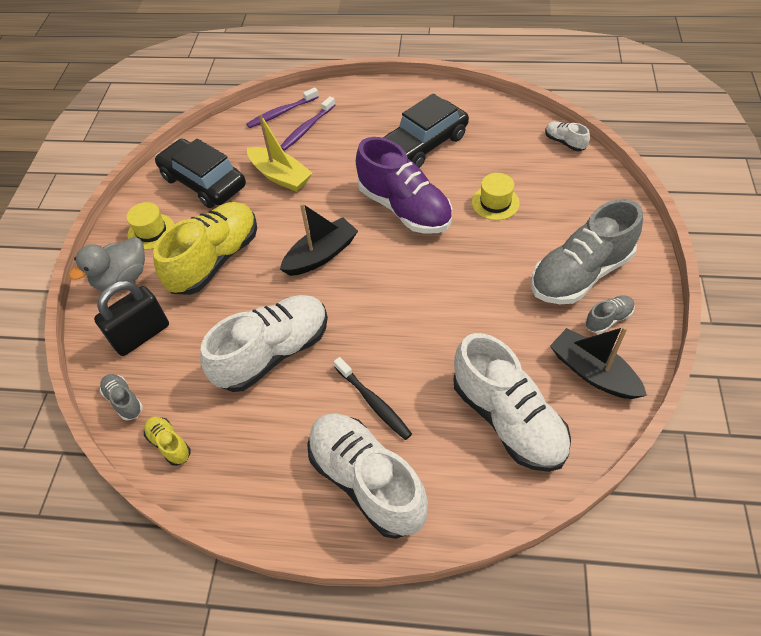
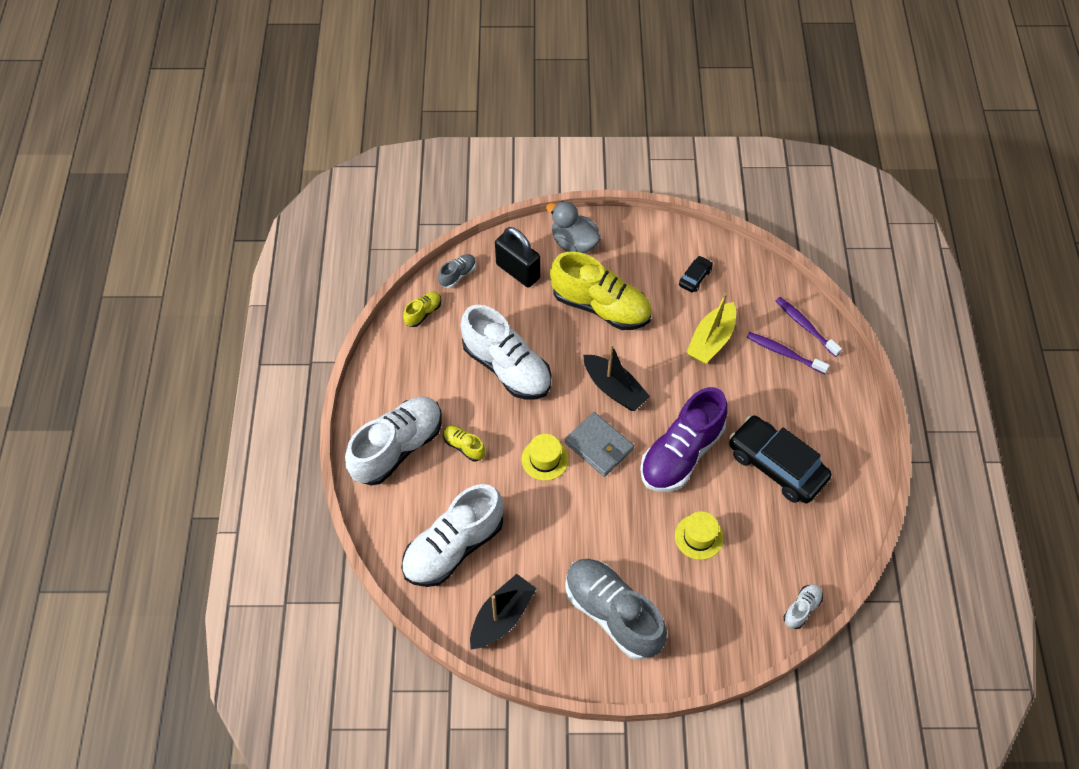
camera: 80 degrees right, 5 degrees up
(151, 231) = (628, 251): yellow hat -> yellow hat (545, 459)
(203, 182) = (695, 277): black car -> black car, size x0.45
(373, 402) = (464, 446): black toothbrush -> yellow shoe
(388, 272) = (599, 446): none -> grey wallet
(608, 319) = (560, 635): grey shoe -> none

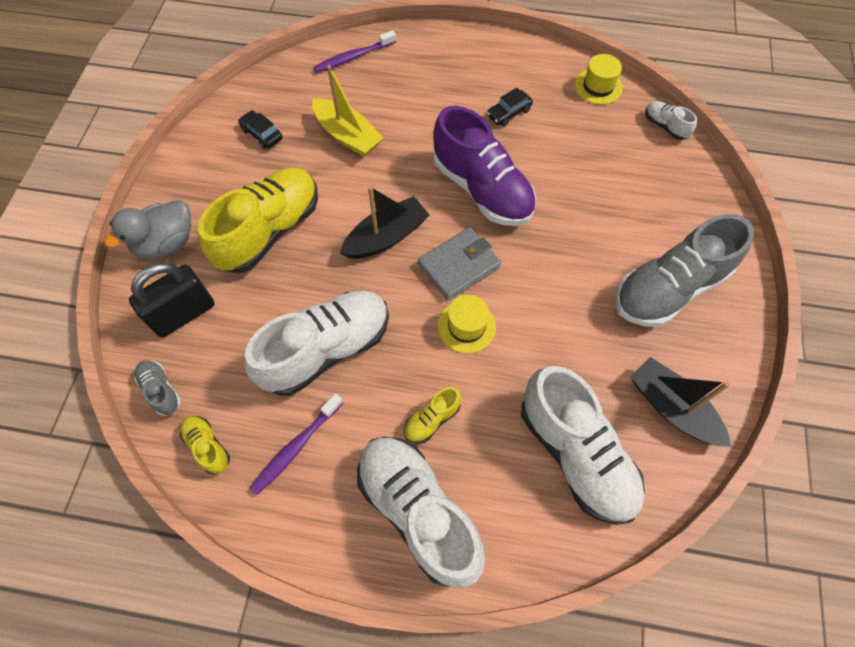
camera: 80 degrees left, 5 degrees up
(699, 537) = (582, 193): yellow hat -> yellow hat (598, 86)
(777, 465) = (508, 113): black car -> black car, size x0.45
(784, 353) = (380, 80): purple toothbrush -> purple toothbrush (296, 447)

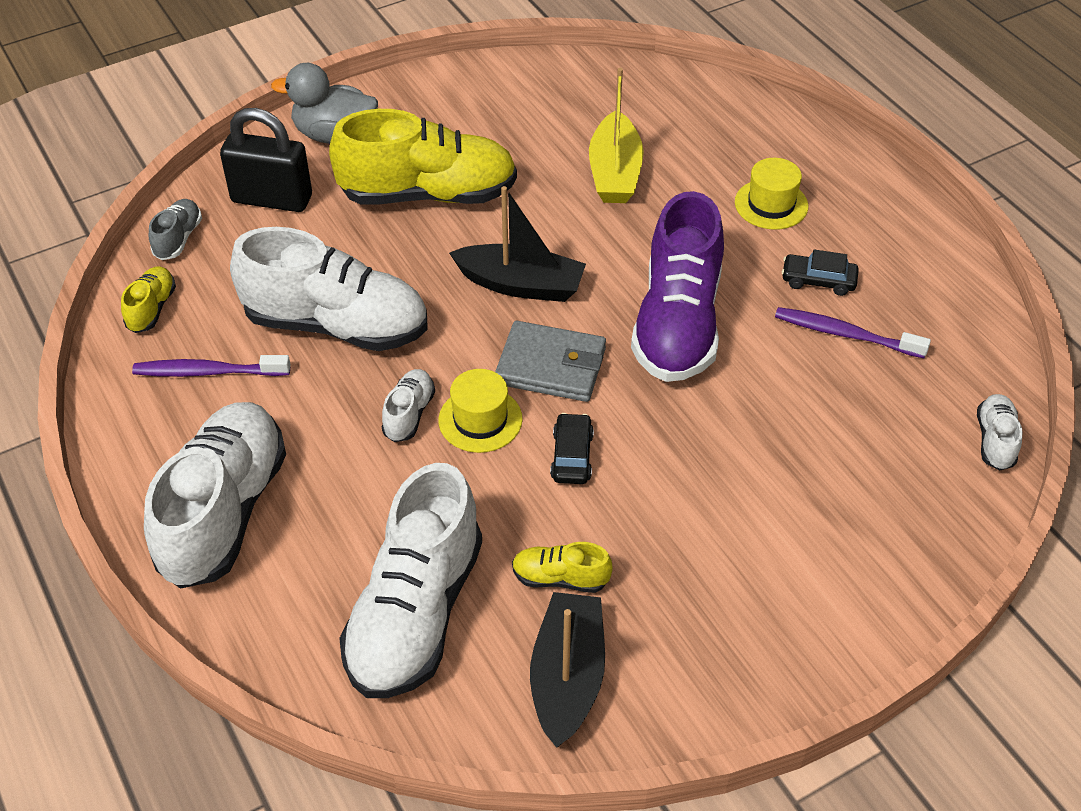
camera: 50 degrees right, 15 degrees down
(262, 134) = (538, 111): black car -> black car (572, 456)
(353, 57) = (726, 109): purple toothbrush -> purple toothbrush (845, 334)
(431, 359) = (409, 414): none -> white shoe
(432, 419) = (338, 459): yellow shoe -> yellow shoe (560, 578)
(598, 86) = (971, 338): yellow hat -> yellow hat (771, 204)
(668, 288) = (738, 582): grey shoe -> none

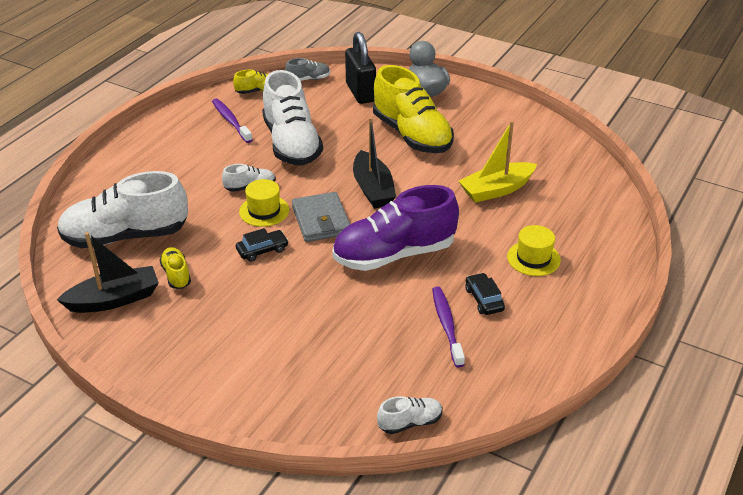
camera: 60 degrees right, 10 degrees down
(224, 512) = (150, 159): white shoe -> none

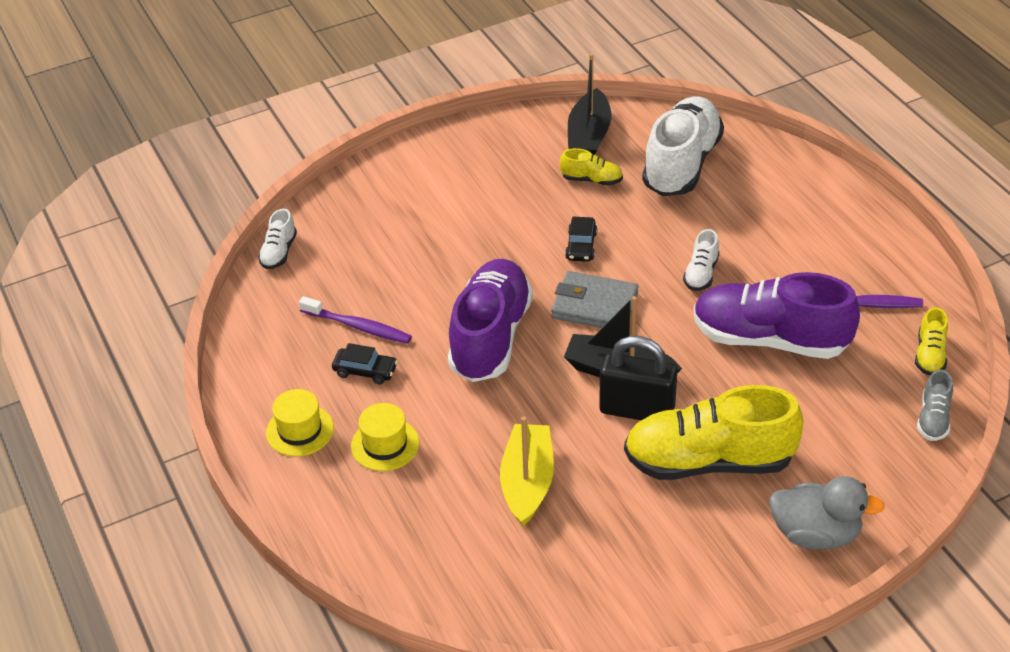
camera: 125 degrees right, 5 degrees up
(264, 211) = (647, 269): yellow hat -> yellow hat (300, 430)
(291, 144) = (770, 339): white shoe -> purple shoe
(360, 92) = (859, 459): black padlock -> black padlock (637, 410)

